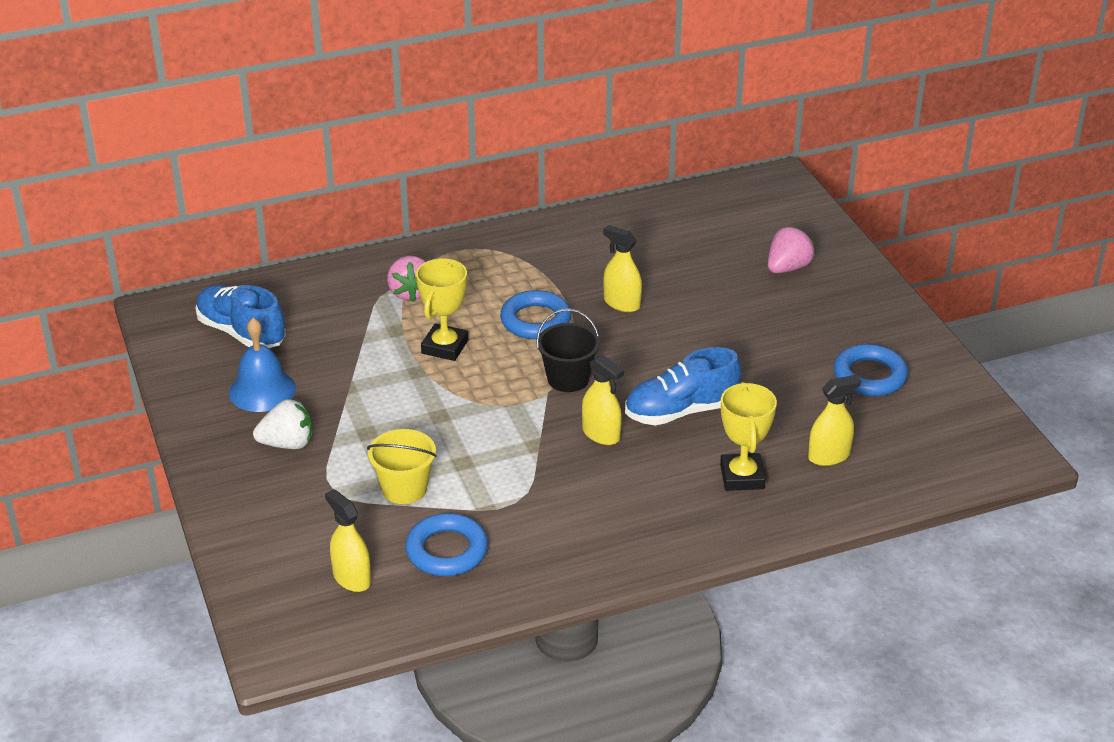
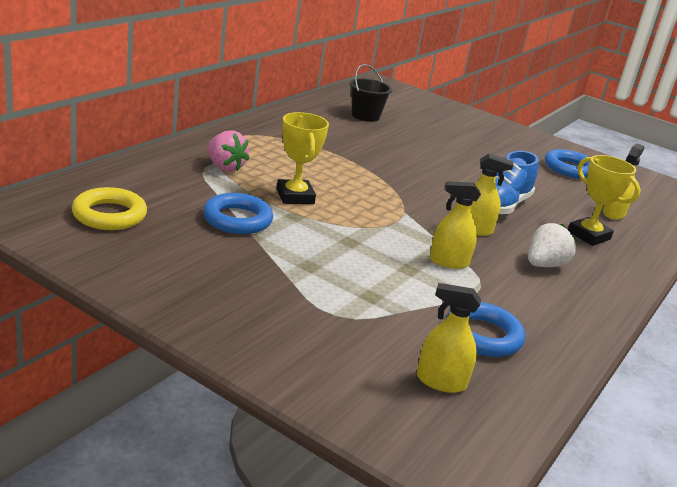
camera: 40 degrees left, 10 degrees down
(241, 332) = (109, 215): blue shoe -> yellow ring
(262, 390) = (179, 254): blue bell -> none
(287, 444) = (252, 289): white strawberry -> white strawberry (544, 265)
(404, 488) = (391, 299): yellow bucket -> none
(535, 320) = (338, 170): blue ring -> blue ring (237, 219)
(568, 379) = (407, 201): black bucket -> black bucket (365, 116)
(622, 303) = (380, 153): yellow spray bottle -> yellow spray bottle (448, 262)
(788, 268) = (448, 123): pink strawberry -> none

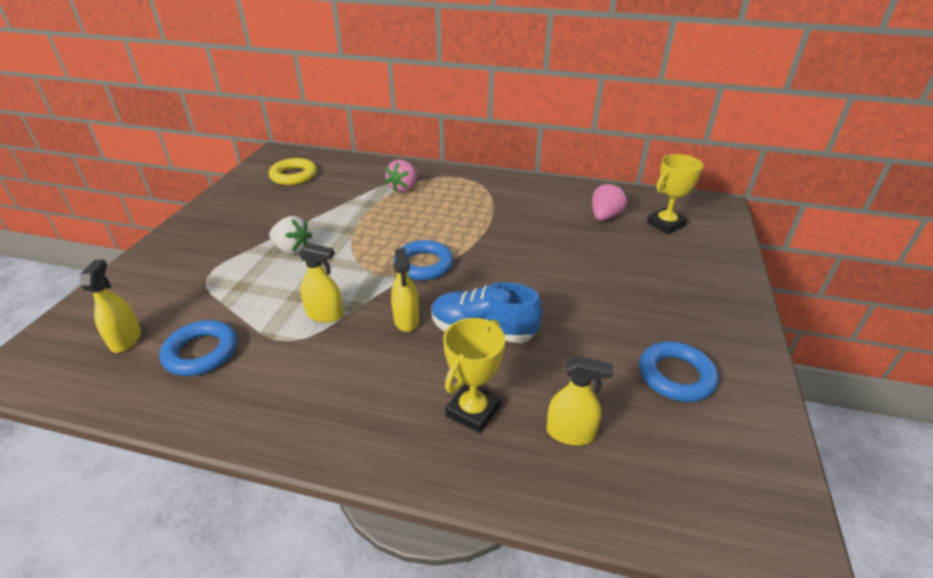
camera: 75 degrees right, 10 degrees up
(237, 219) = (323, 212): blue ring -> blue ring (424, 265)
(295, 196) = (383, 223): yellow trophy -> yellow trophy (665, 224)
(365, 116) = (605, 216): black bucket -> pink strawberry
(448, 262) = (325, 314): yellow spray bottle -> yellow spray bottle turned 120 degrees clockwise
(544, 265) = (364, 378): white strawberry -> white strawberry (292, 249)

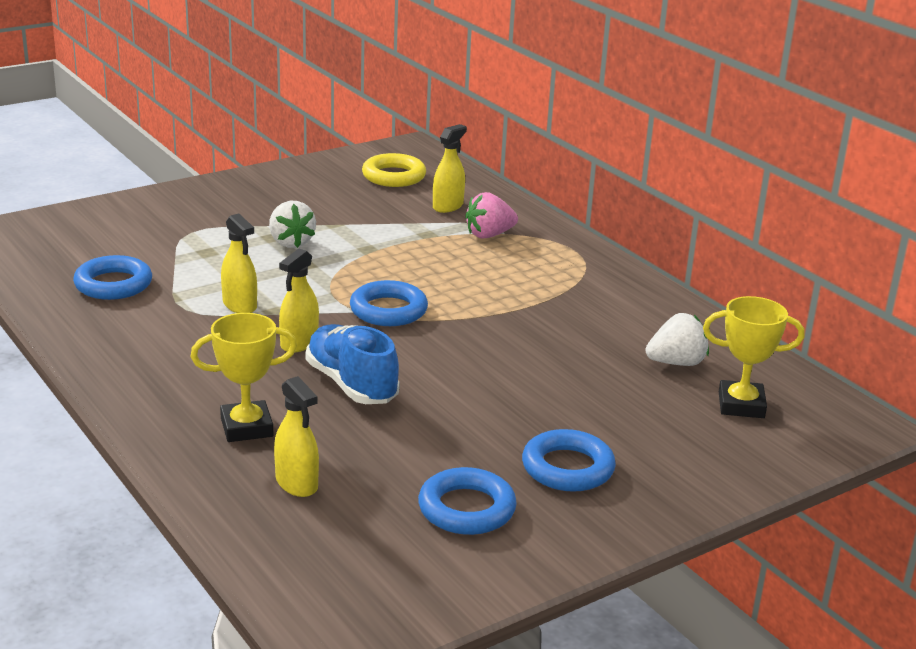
camera: 40 degrees right, 10 degrees down
(126, 339) = (76, 250): yellow spray bottle -> yellow spray bottle (448, 206)
(605, 216) = (676, 363): pink strawberry -> white strawberry
(669, 311) = (567, 468): none -> blue ring

